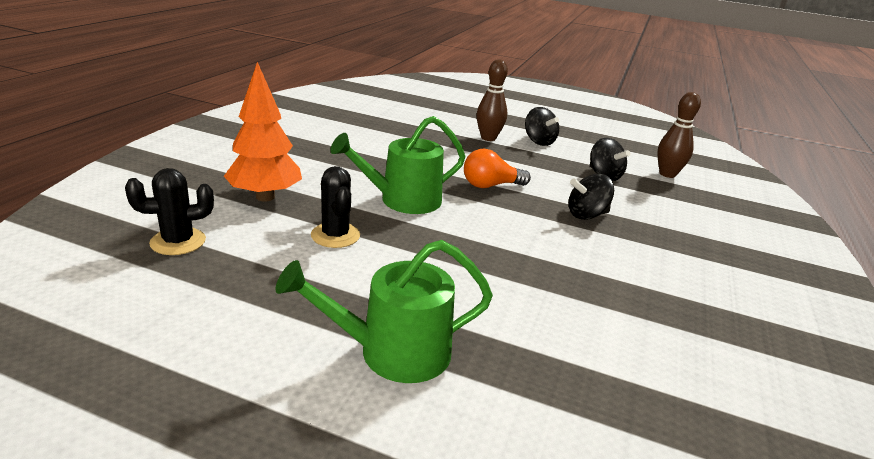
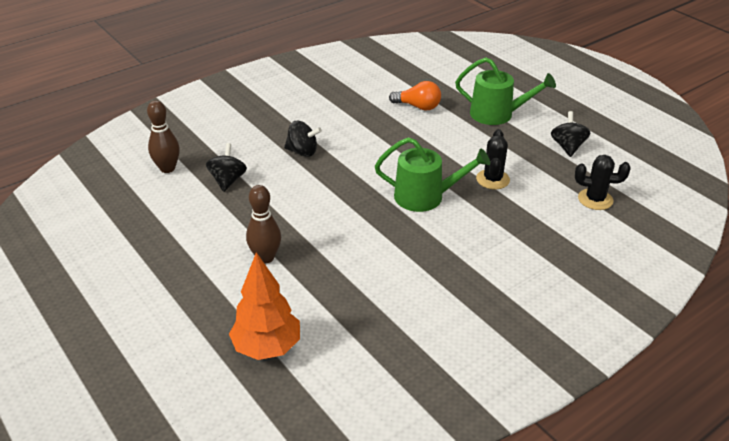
camera: 145 degrees left, 10 degrees up
(265, 197) = (529, 226): orange tree -> orange tree (267, 348)
(490, 185) = (341, 194): orange light bulb -> orange light bulb (418, 106)
(538, 141) = (218, 239): black spinning top -> black spinning top (567, 147)

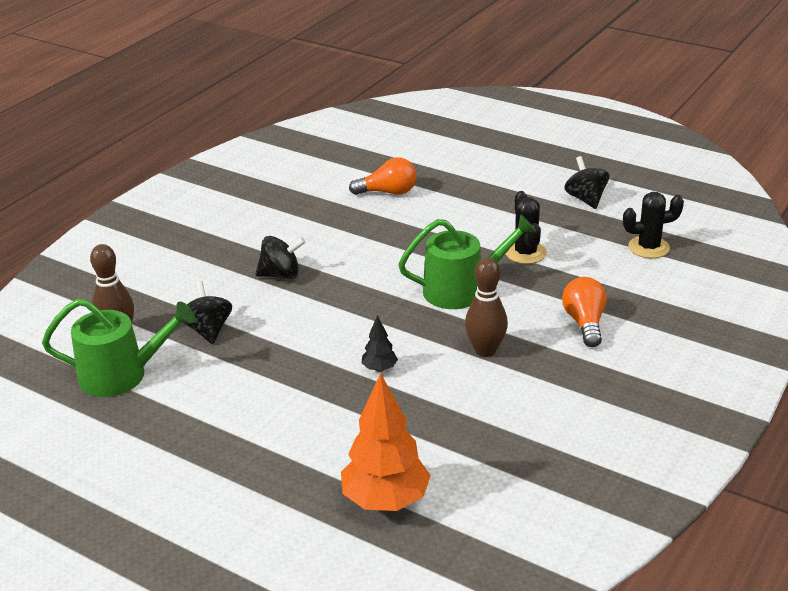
camera: 20 degrees left, 5 degrees down
(265, 257) = (316, 404): brown bowling pin -> brown bowling pin (485, 350)
(327, 242) = (379, 369): none -> black tree
(497, 114) = (485, 181): green watering can -> green watering can (121, 375)
(504, 249) = (584, 323): none -> orange light bulb

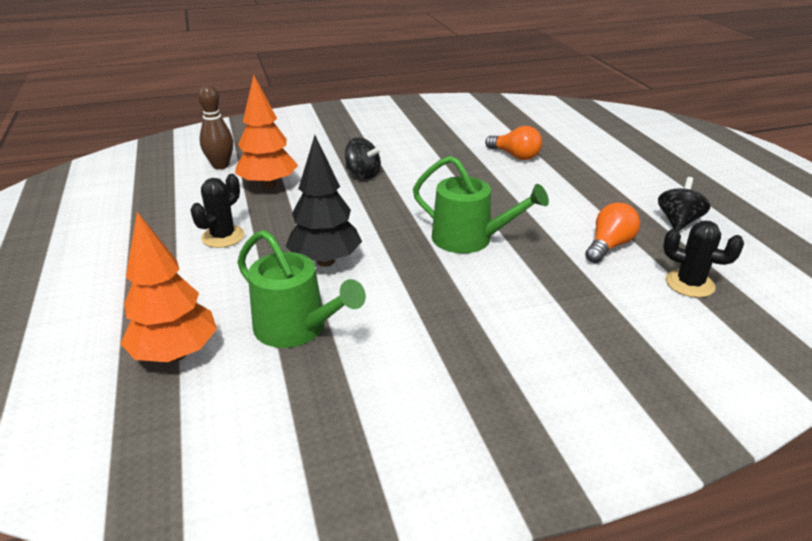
camera: 40 degrees right, 0 degrees up
(121, 375) = (184, 187): green watering can -> green watering can (296, 328)
(208, 330) = (268, 185): black spinning top -> orange tree
(379, 369) = (325, 261): black tree -> black tree, size x2.14
(485, 350) = (419, 290): brown bowling pin -> none
(525, 253) = (562, 237): black cactus -> black cactus (223, 237)
(584, 323) = (535, 313): orange light bulb -> orange light bulb (609, 246)

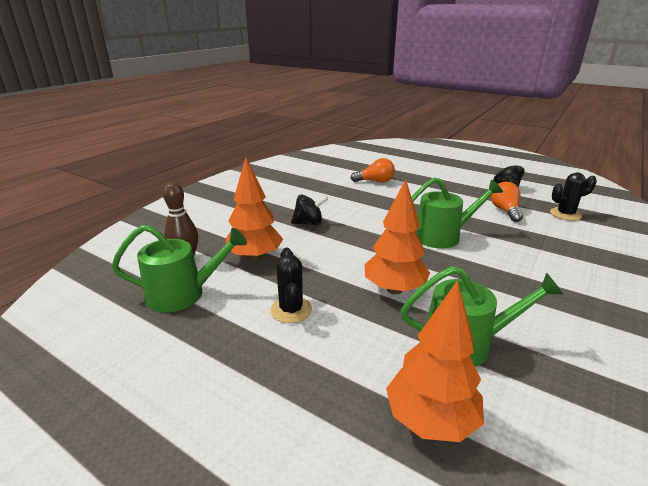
camera: 40 degrees left, 5 degrees down
(178, 191) = (182, 294): none -> green watering can
(325, 261) = (394, 289): black tree -> orange tree

